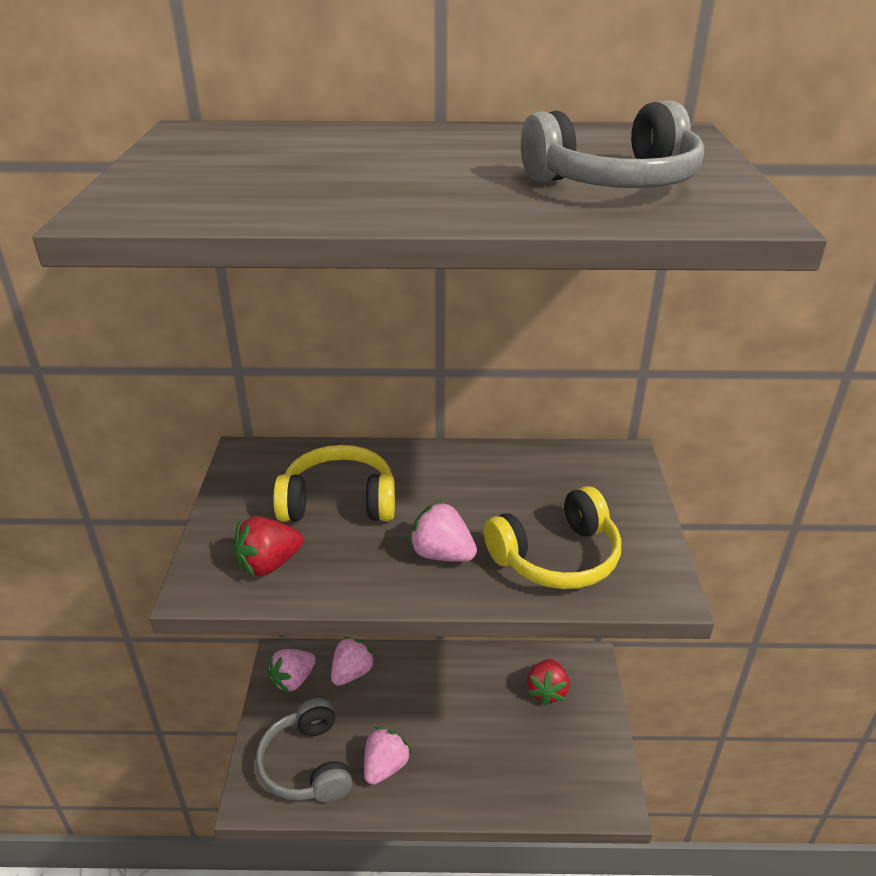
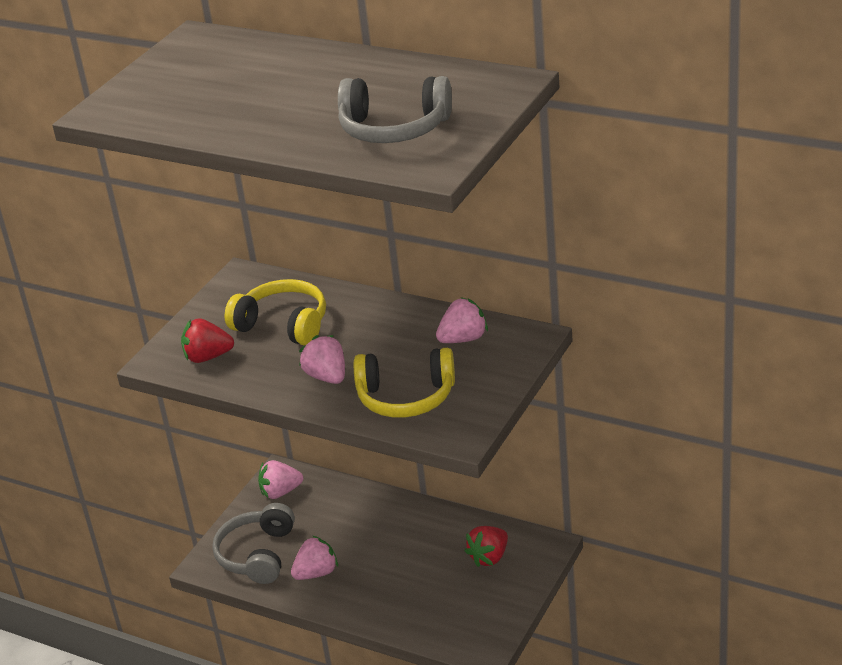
camera: 30 degrees right, 0 degrees up
(352, 673) = (331, 499): pink strawberry -> pink strawberry (463, 339)

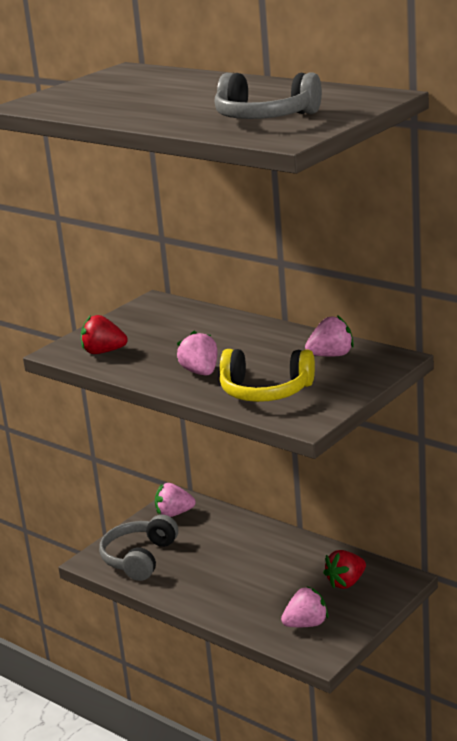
camera: 10 degrees right, 10 degrees down
(283, 325) = (176, 335): yellow headphones -> none
(316, 573) = (186, 578): pink strawberry -> pink strawberry (306, 624)

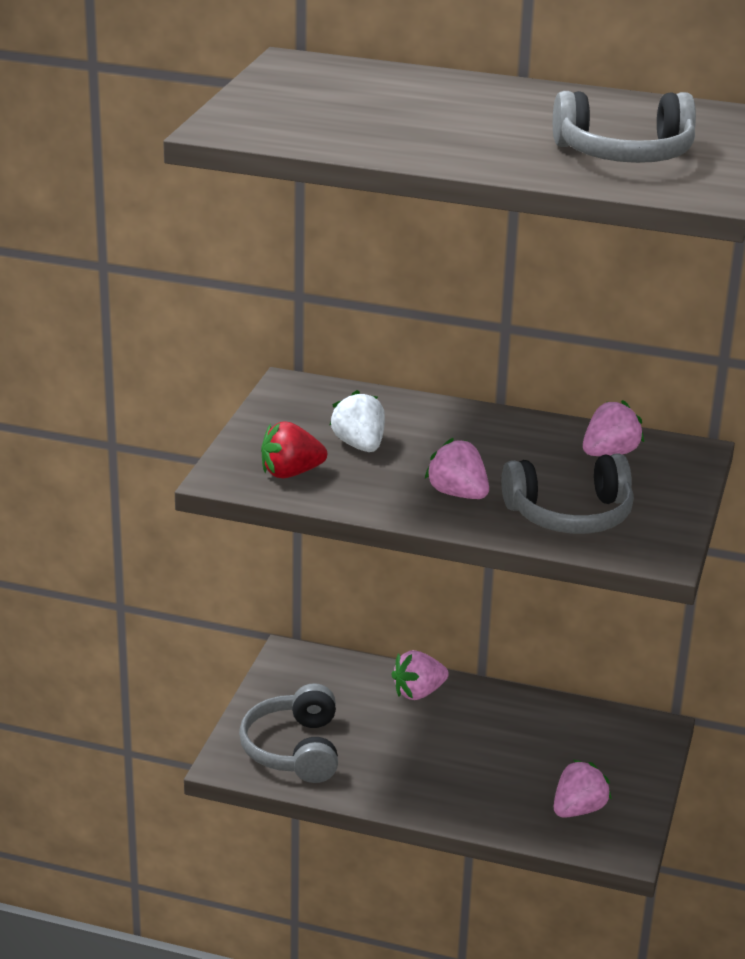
camera: 25 degrees left, 5 degrees up
(163, 339) = (359, 445): none -> white strawberry
(174, 514) = (298, 677): pink strawberry -> pink strawberry (418, 693)
(265, 391) = (570, 515): yellow headphones -> grey headphones
(346, 582) = (591, 744): red strawberry -> none

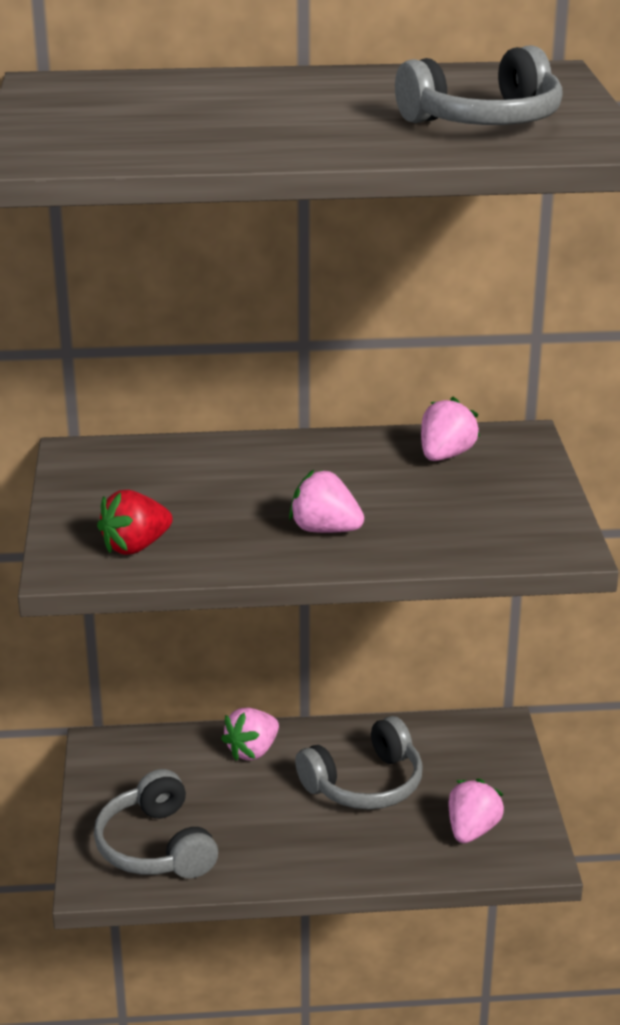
camera: 20 degrees left, 0 degrees up
(359, 445) = (190, 501): white strawberry -> none
(570, 515) = (450, 526): grey headphones -> grey headphones (365, 784)

